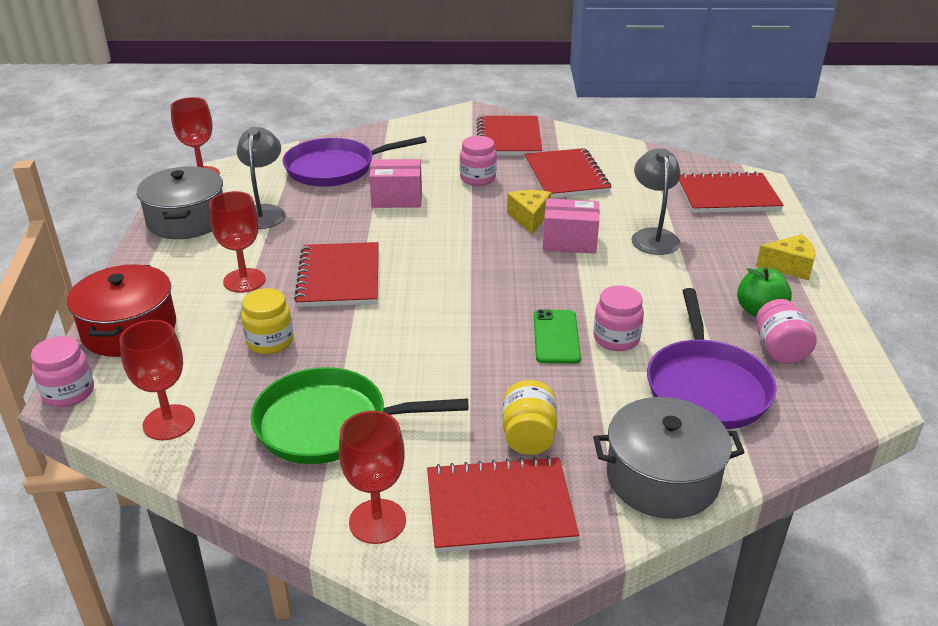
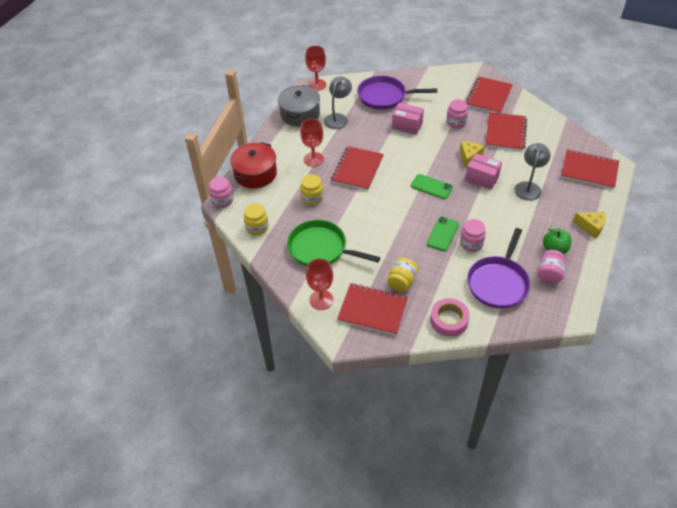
camera: 25 degrees right, 15 degrees up
(169, 422) = (257, 227): red goblet -> yellow jar
(491, 272) = (431, 187): none -> green phone
(662, 478) = (449, 320): grey pot -> pink tape

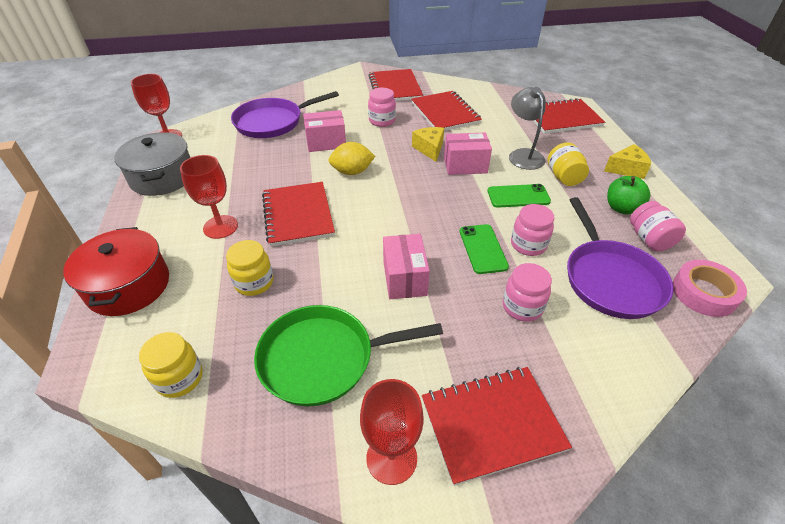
camera: 35 degrees left, 5 degrees down
(222, 200) = (81, 359): pink jar -> pink jar (522, 307)
(338, 118) = (224, 164): grey lamp -> none
(387, 230) = (404, 278): none -> pink box
(402, 281) = (492, 346): yellow jar -> yellow jar (563, 177)
(407, 154) = (352, 172): none -> yellow lemon
(431, 187) = (415, 197): green phone -> green phone (518, 196)
(449, 320) = (611, 371): pink tape -> pink tape (704, 293)

